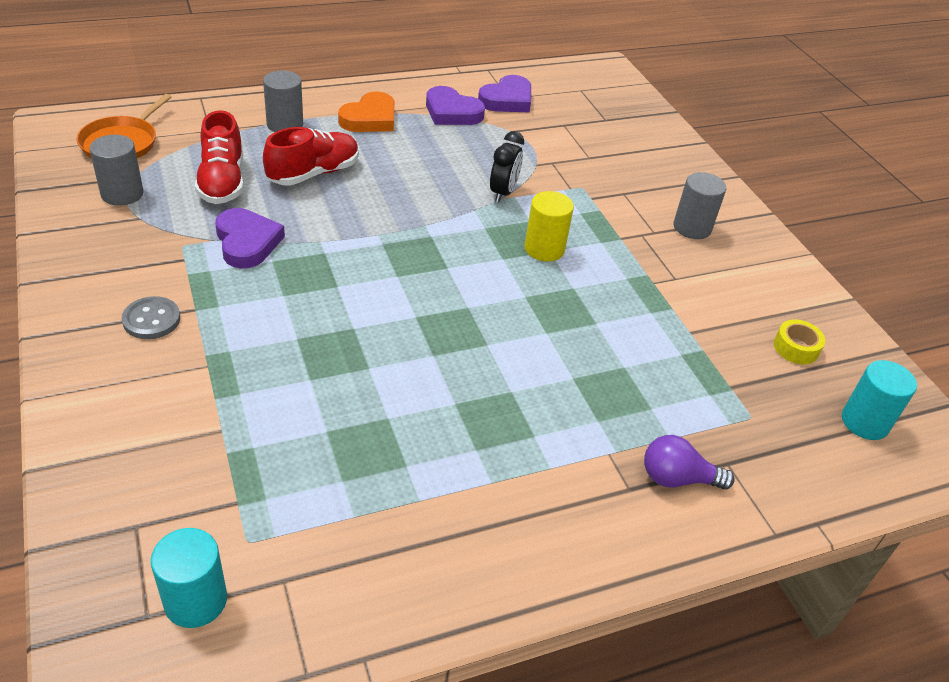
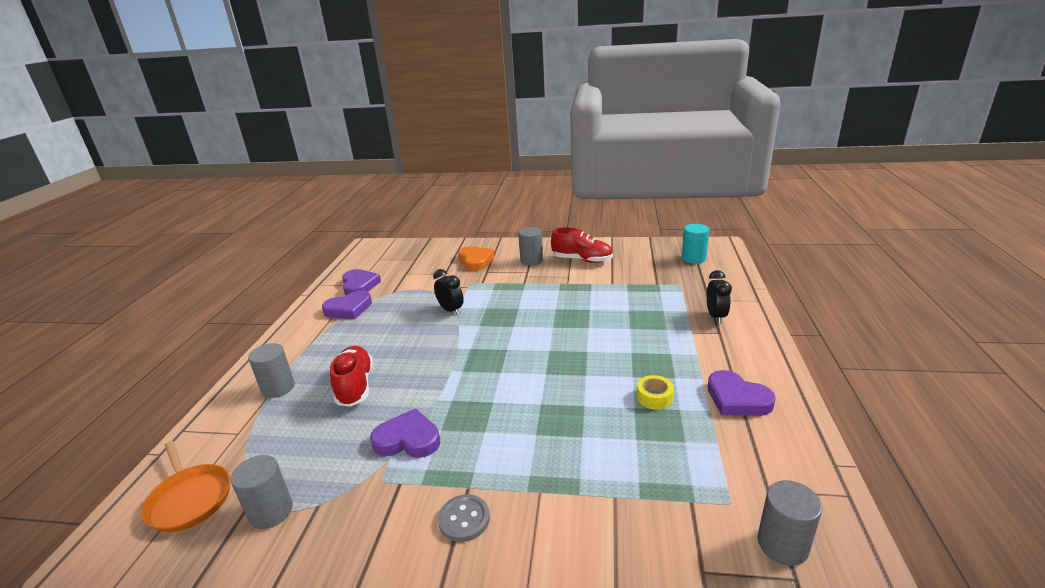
camera: 55 degrees left, 15 degrees down
(196, 600) = (782, 544): turquoise cylinder -> grey cylinder
(222, 182) = (317, 439): red shoe -> red shoe (582, 260)
(370, 118) = (317, 344): orange heart -> orange heart (475, 261)
(462, 529) = (737, 399): none -> purple heart
(544, 249) = (515, 309): yellow cylinder -> none
(677, 478) = (715, 316): purple light bulb -> black clock
(796, 348) = (638, 260): yellow tape -> yellow tape (654, 397)

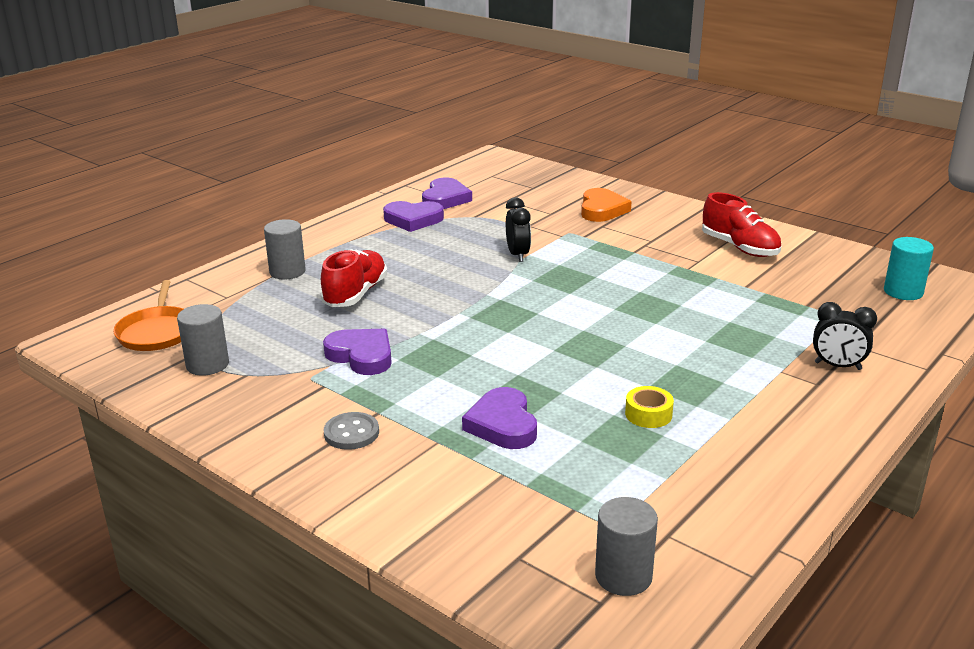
camera: 30 degrees right, 0 degrees up
(531, 260) = (672, 229): grey cylinder -> none
(715, 316) = (837, 366): black clock -> black clock turned 75 degrees clockwise
(737, 399) = (745, 452): purple heart -> purple heart (502, 424)

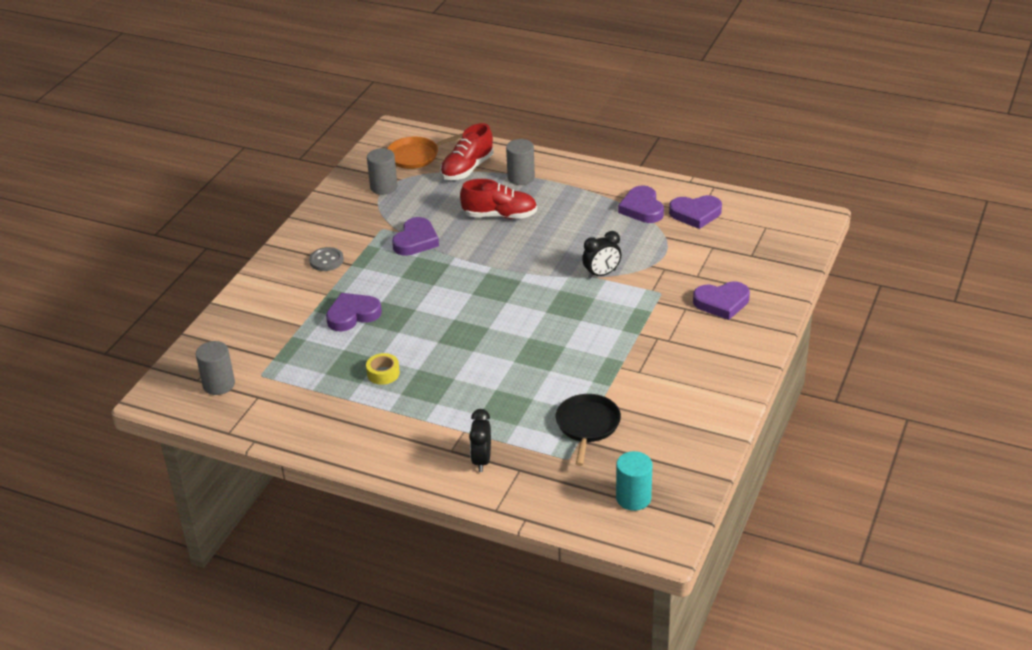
camera: 75 degrees right, 10 degrees up
(602, 210) = (722, 303): orange heart -> purple heart
(739, 248) = (680, 393): red shoe -> red shoe (467, 169)
(783, 298) = (587, 425): none -> black pan

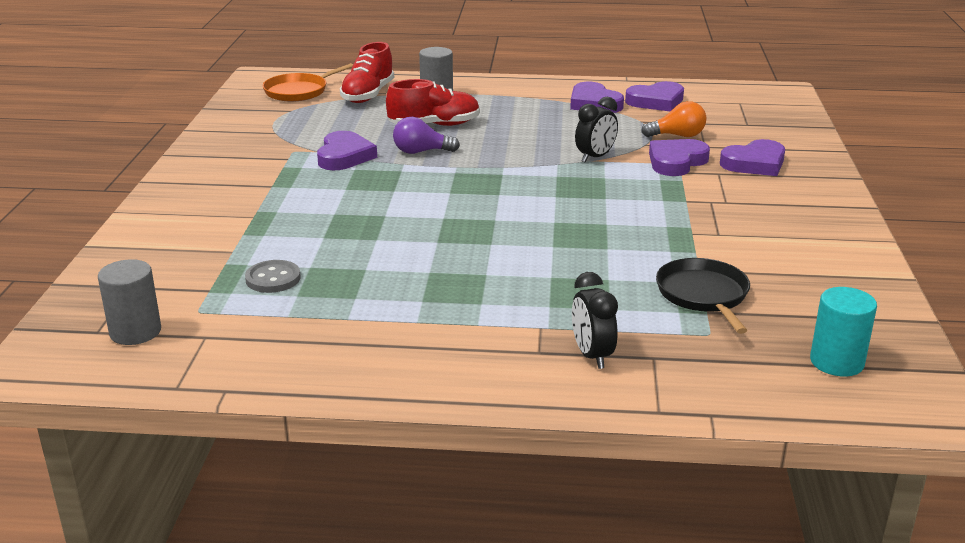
camera: 20 degrees left, 10 degrees down
(326, 260) = (235, 186): grey button -> grey button (273, 278)
(352, 315) = (302, 231): purple heart -> purple heart (676, 162)
(383, 187) = (274, 118): grey cylinder -> none
(383, 373) = (382, 283): yellow tape -> none
(474, 245) = (421, 152): none -> purple light bulb
(683, 260) = (677, 136): none -> orange light bulb

